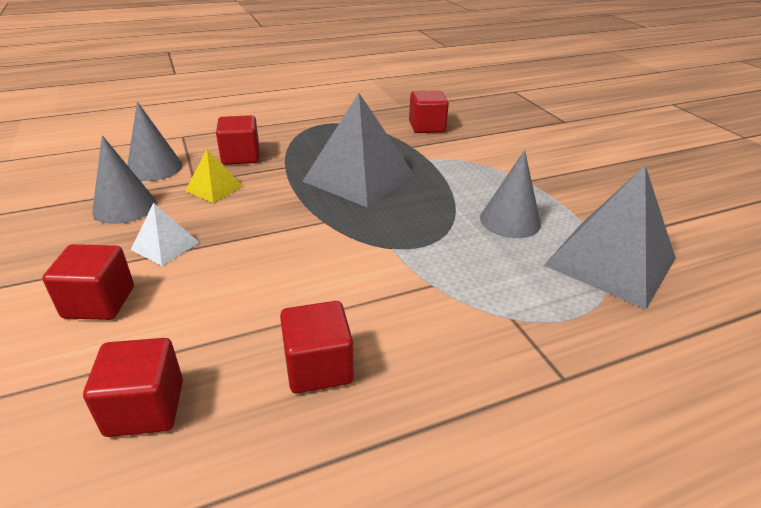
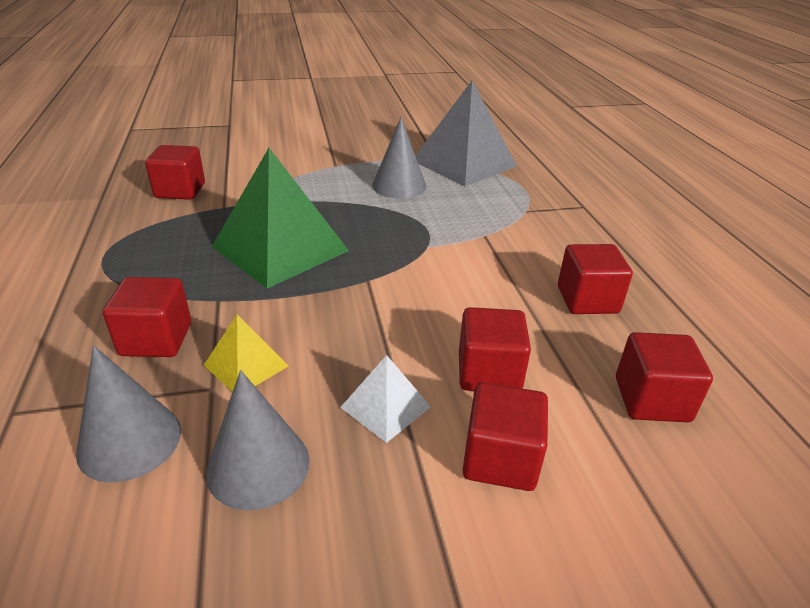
camera: 80 degrees left, 0 degrees up
(197, 294) = (489, 372): none -> red cube
(358, 177) = (280, 248): grey pyramid -> green pyramid

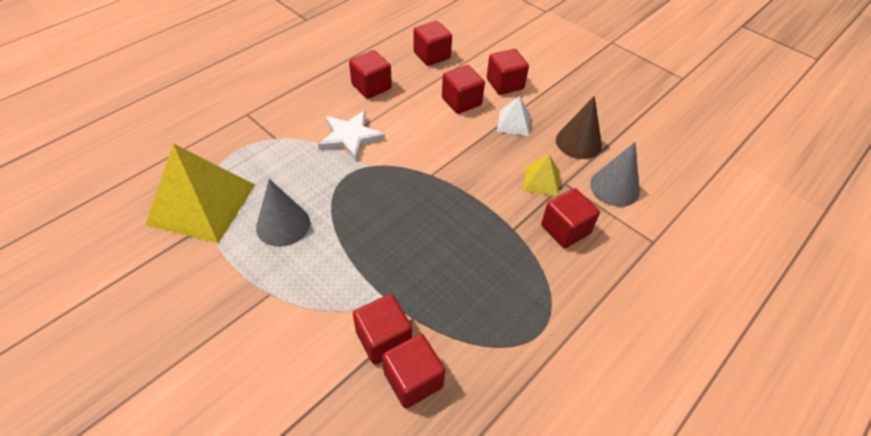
camera: 125 degrees left, 15 degrees up
(228, 191) = (383, 339): none -> red cube
(258, 465) = (578, 142): grey cone -> brown cone
(280, 248) = (437, 237): green pyramid -> none
(463, 163) = (202, 204): grey pyramid -> yellow pyramid
(488, 251) = (350, 137): none -> white star

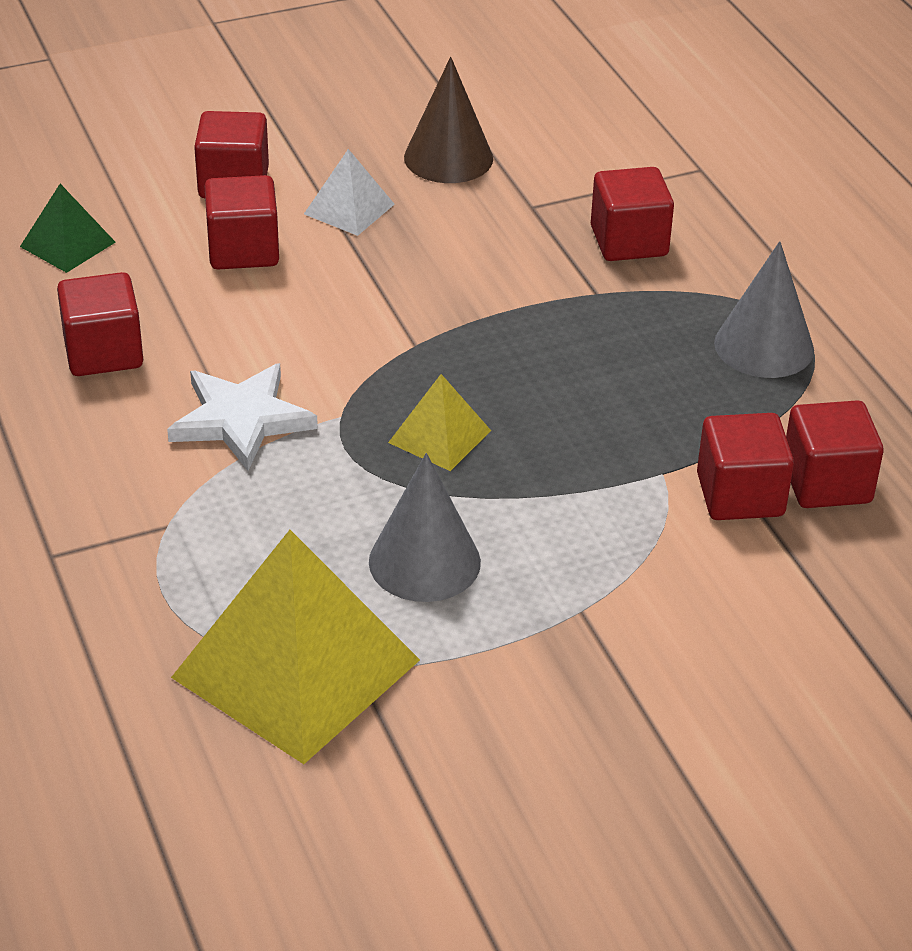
camera: 65 degrees left, 10 degrees down
(432, 55) = (67, 244): red cube -> green pyramid
(541, 181) = (511, 228): yellow pyramid -> yellow pyramid (440, 436)
(614, 187) = (573, 161): grey cone -> grey cone (764, 346)

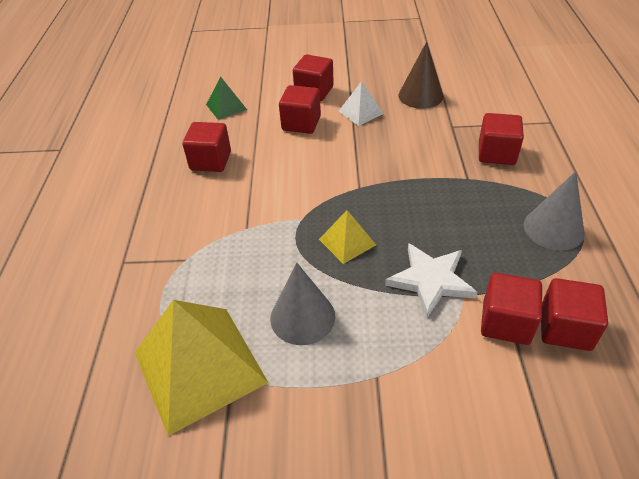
camera: 25 degrees right, 5 degrees up
(241, 420) = (253, 209): white star -> white star (430, 280)

